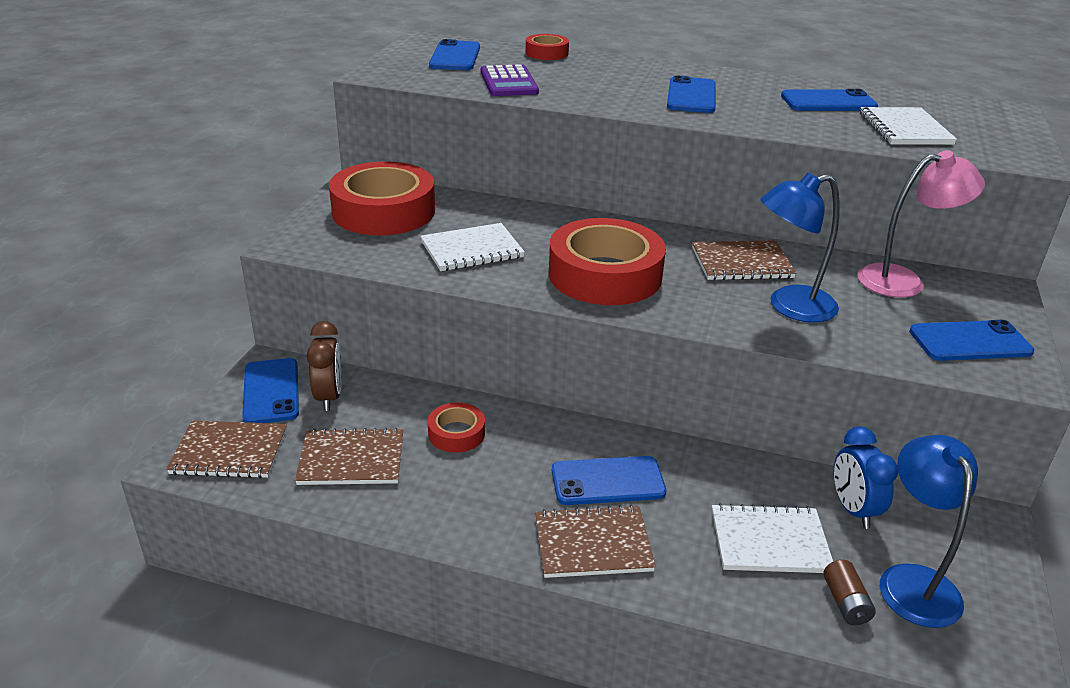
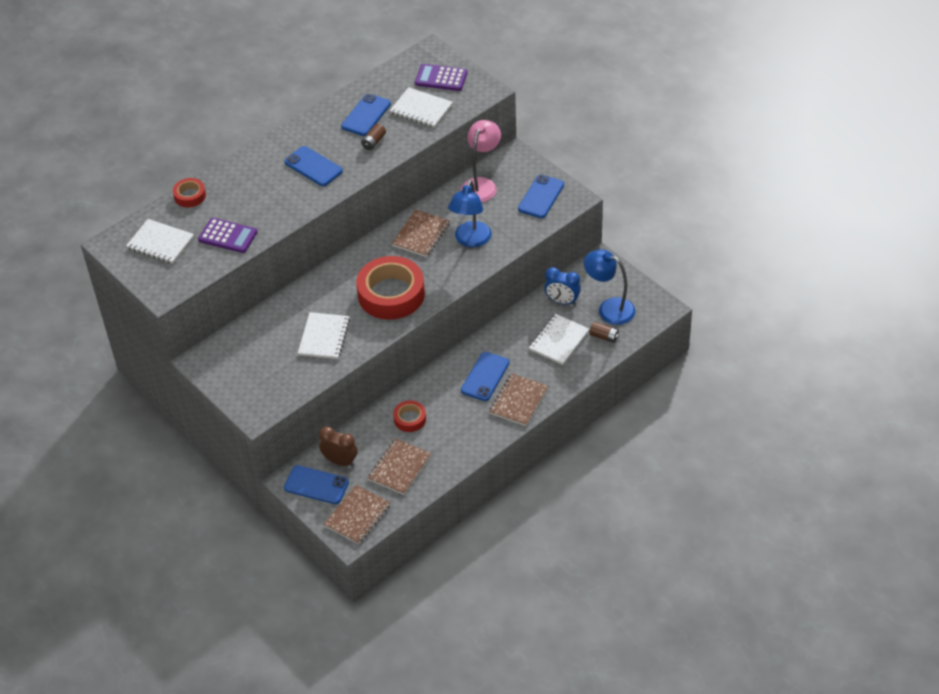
camera: 55 degrees left, 15 degrees up
(383, 211) = (247, 359): red tape -> none
(455, 56) = (160, 243): blue phone -> white notebook
(793, 117) = (373, 142): none -> brown battery
(982, 126) = (441, 78): none -> purple calculator

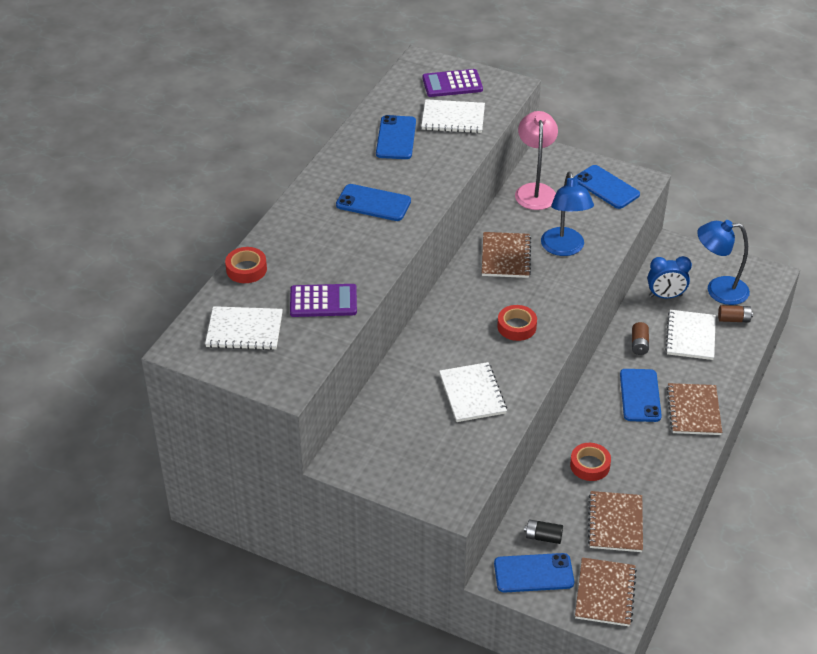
camera: 25 degrees left, 5 degrees down
(340, 461) = (543, 537): brown clock -> black battery
(373, 142) = (424, 162): brown battery -> brown battery (639, 344)
(391, 294) = (516, 327): red tape -> red tape, size x0.48
(541, 197) = (606, 187): blue phone -> blue phone turned 45 degrees counterclockwise

